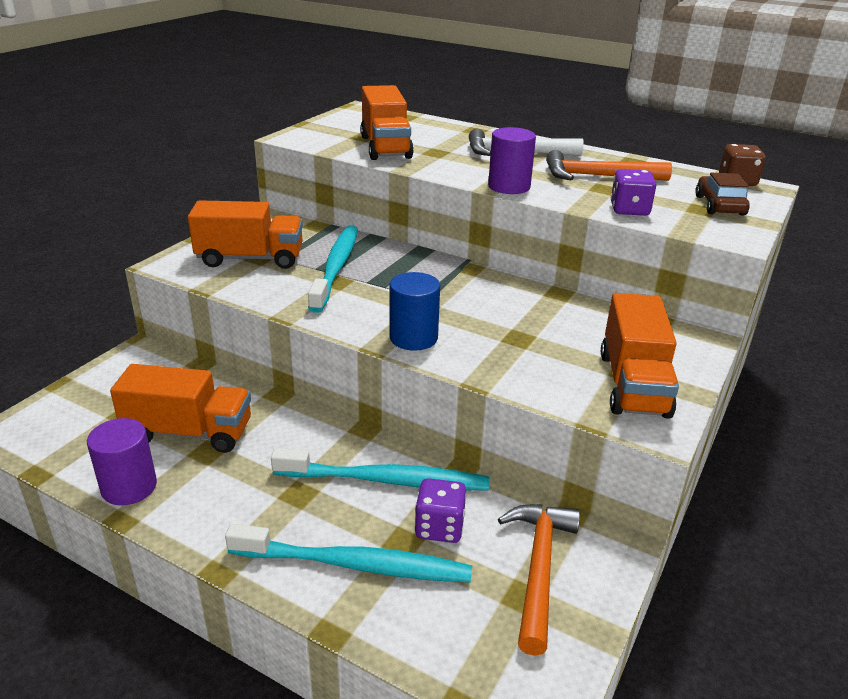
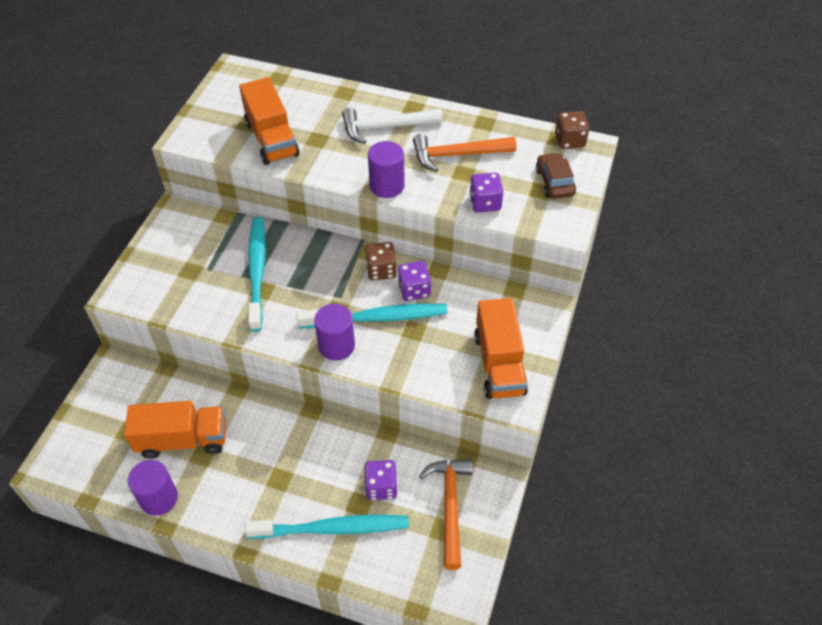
camera: 10 degrees left, 20 degrees up
(250, 258) = (183, 274): orange truck -> none
(386, 480) = (337, 454): turquoise toothbrush -> turquoise toothbrush (377, 318)
(413, 338) = (336, 346): blue cylinder -> purple cylinder
(487, 284) = (381, 270): none -> brown dice
(525, 305) = (414, 290): none -> purple dice

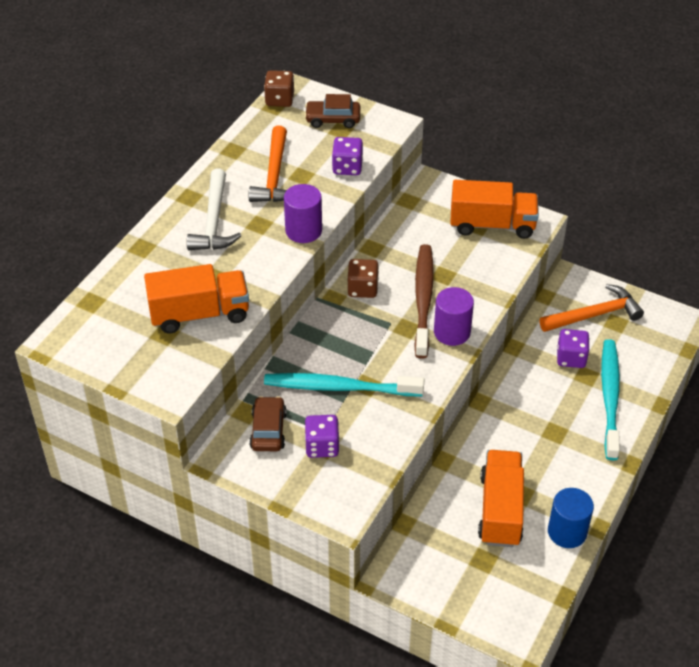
camera: 80 degrees left, 5 degrees down
(159, 498) = (567, 532): purple cylinder -> blue cylinder
(206, 233) = (268, 430): none -> brown car
(377, 318) = (423, 299): turquoise toothbrush -> brown toothbrush
(414, 290) = (394, 268): purple dice -> purple dice (322, 446)
(449, 506) = (594, 315): orange hammer -> orange hammer turned 150 degrees clockwise

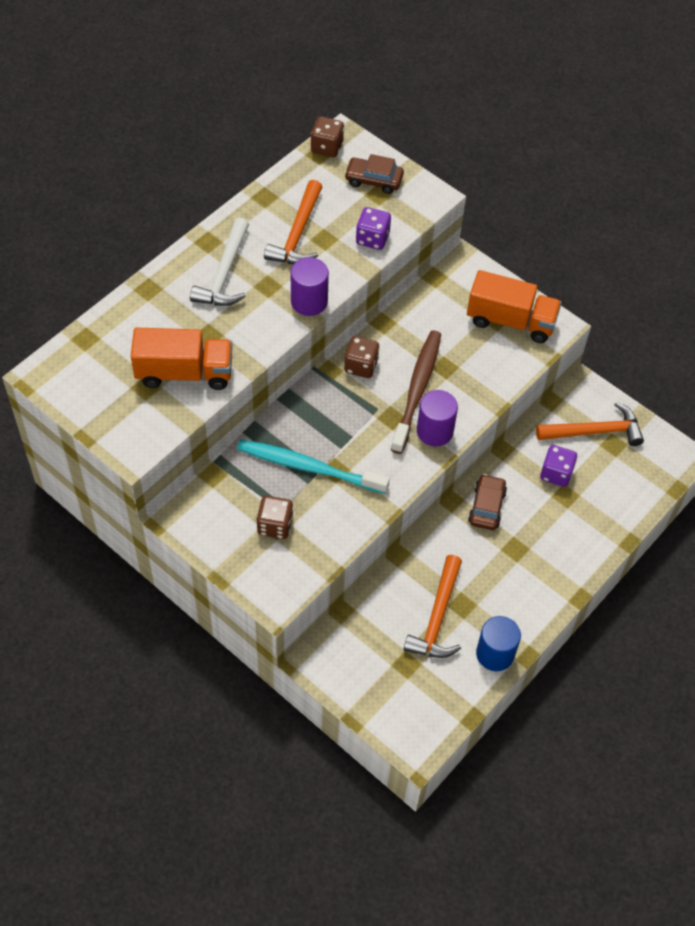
camera: 10 degrees right, 10 degrees up
(268, 430) = (229, 498): brown car -> brown car (486, 507)
(322, 446) = (275, 525): purple dice -> brown dice
(500, 510) = (437, 617): orange truck -> orange hammer
(610, 397) = (581, 523): turquoise toothbrush -> none

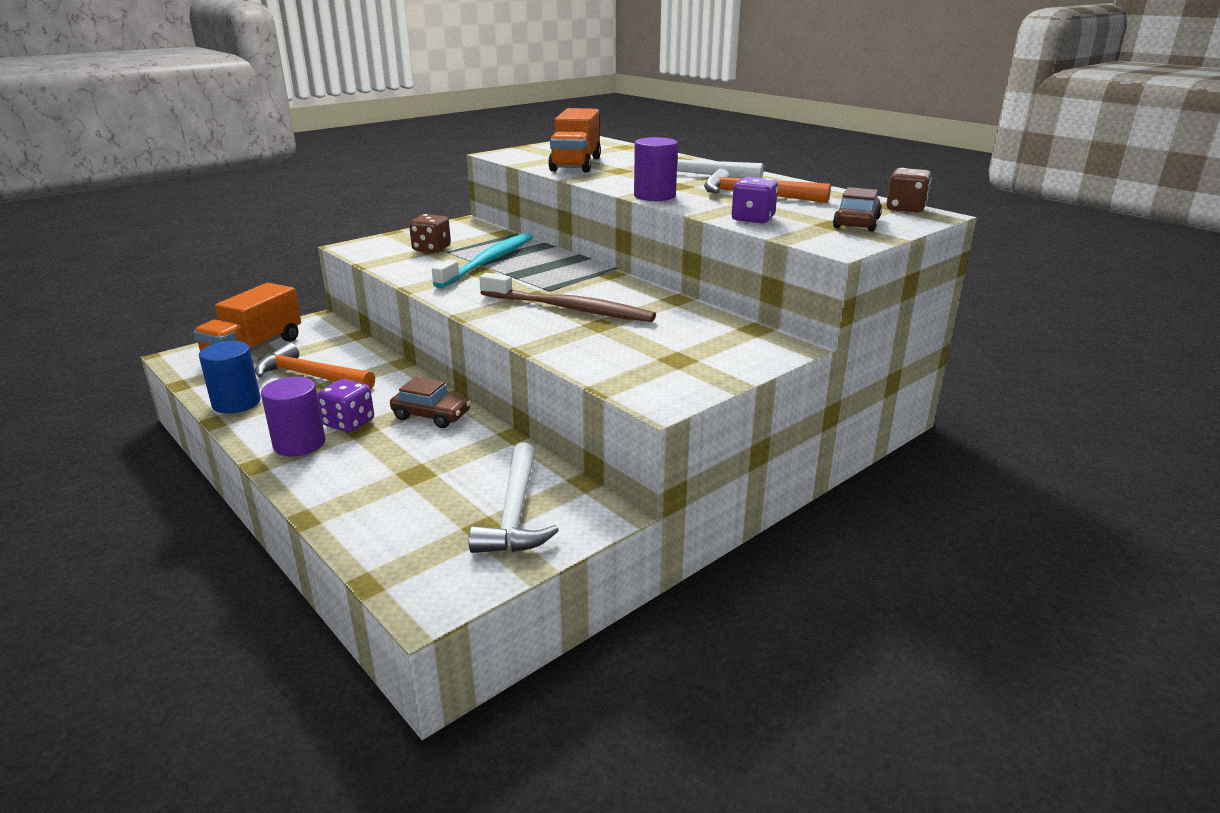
camera: 100 degrees right, 30 degrees down
(361, 366) = (612, 286): brown dice -> none
(434, 431) = (504, 313): purple cylinder -> purple cylinder (299, 444)
(510, 321) = (674, 368): orange truck -> orange truck (254, 349)
(556, 473) = (455, 470): purple dice -> purple dice (349, 423)
(594, 431) = (515, 513): orange hammer -> white hammer

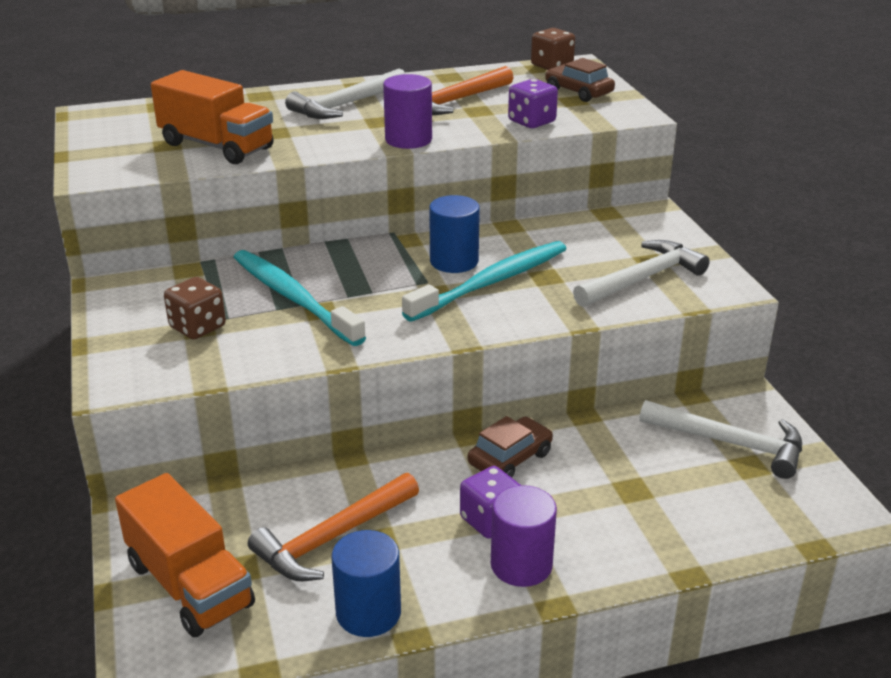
camera: 65 degrees left, 5 degrees up
(569, 309) = (492, 282): brown toothbrush -> turquoise toothbrush
(591, 292) = (454, 261): none -> blue cylinder
(636, 360) = (642, 279): none -> white hammer

